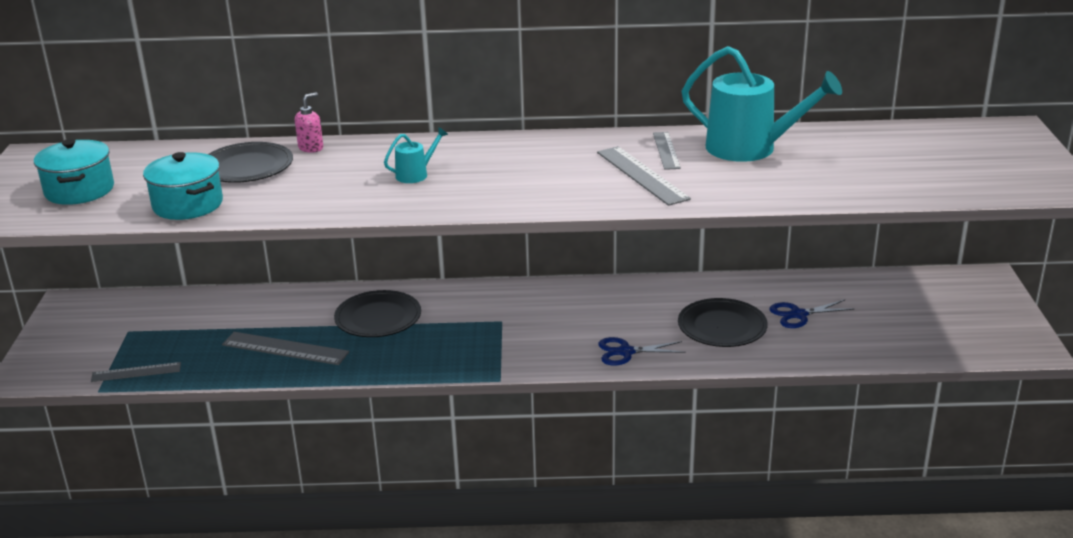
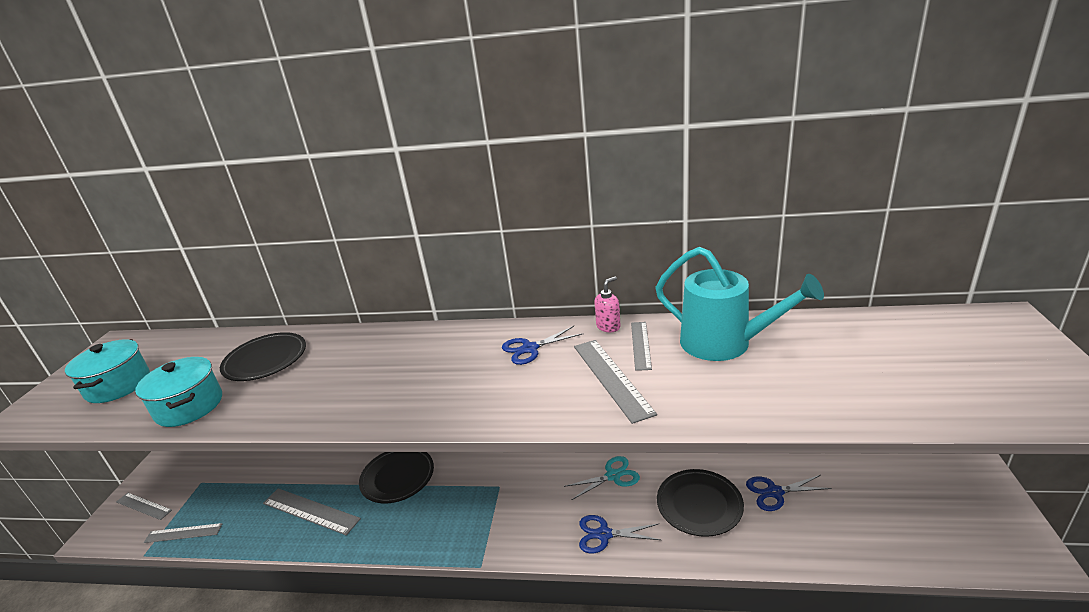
camera: 10 degrees right, 0 degrees up
(66, 353) = (144, 506): none -> grey ruler
(311, 148) = (328, 338): pink soap dispenser -> pink soap dispenser (608, 326)
(415, 174) = (400, 372): turquoise watering can -> none
(550, 154) = (530, 348): none -> blue scissors
(627, 308) = (613, 476): none -> turquoise scissors

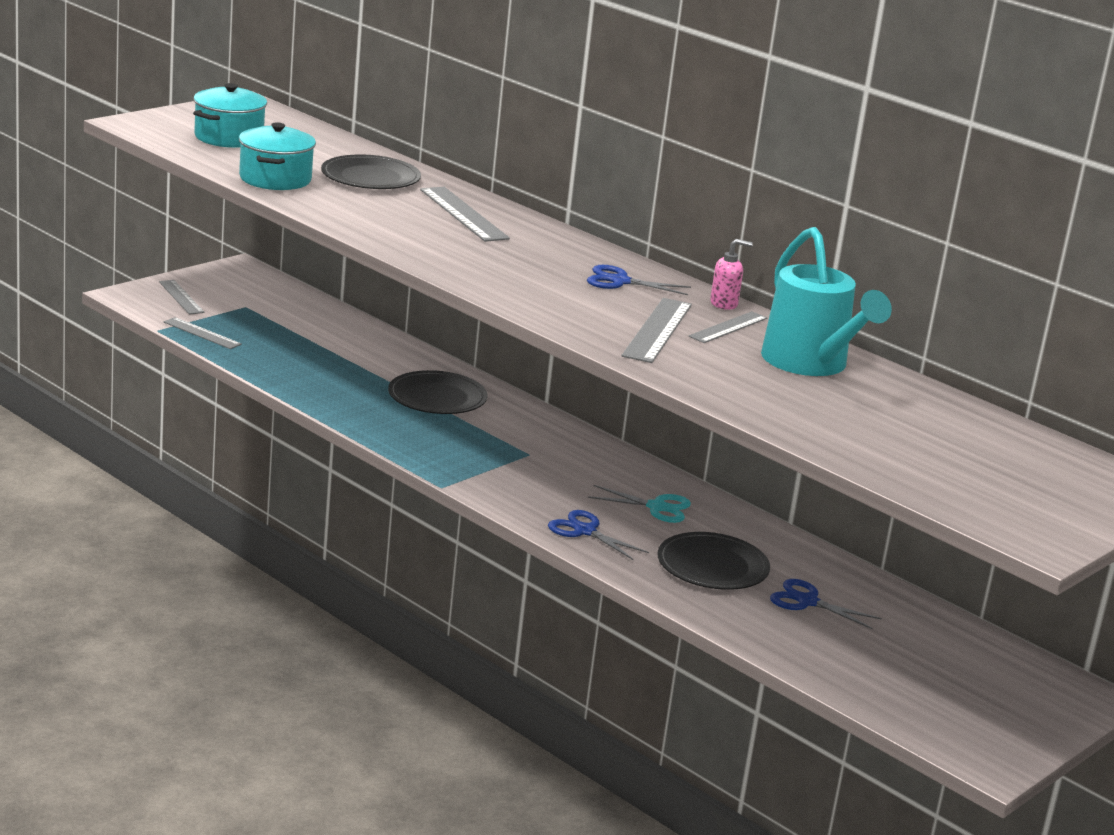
camera: 30 degrees right, 5 degrees down
(310, 511) = (328, 377): grey ruler -> grey ruler (463, 214)

